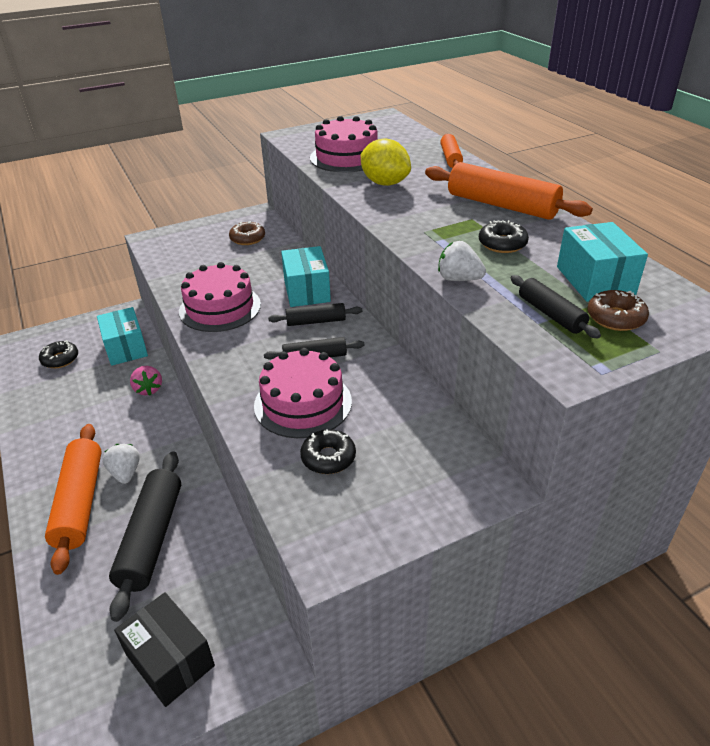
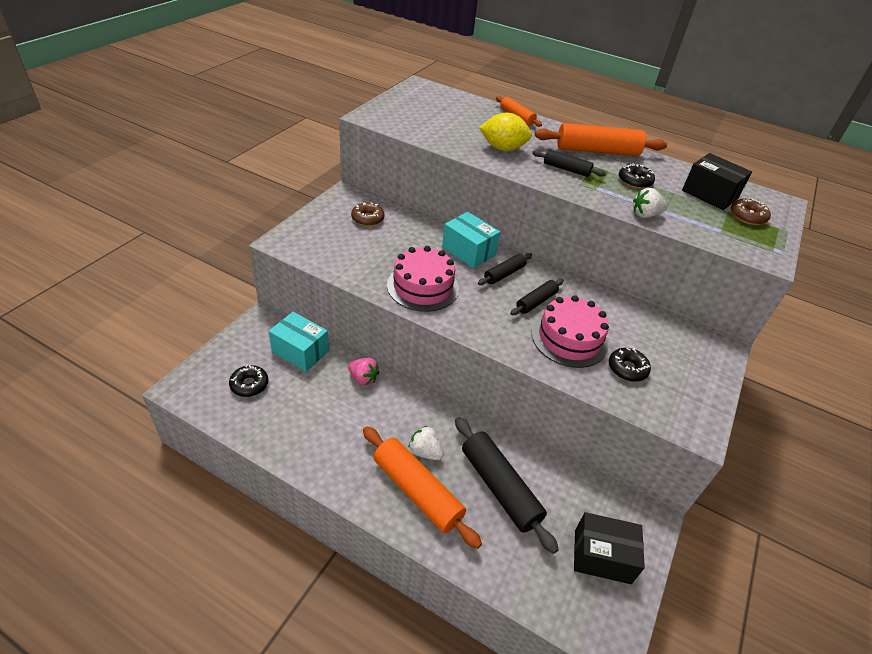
camera: 40 degrees left, 5 degrees up
(346, 157) = (444, 130): pink cake -> none
(551, 314) = (718, 224): black rolling pin -> black rolling pin (566, 169)
(595, 280) = (709, 194): turquoise box -> black box

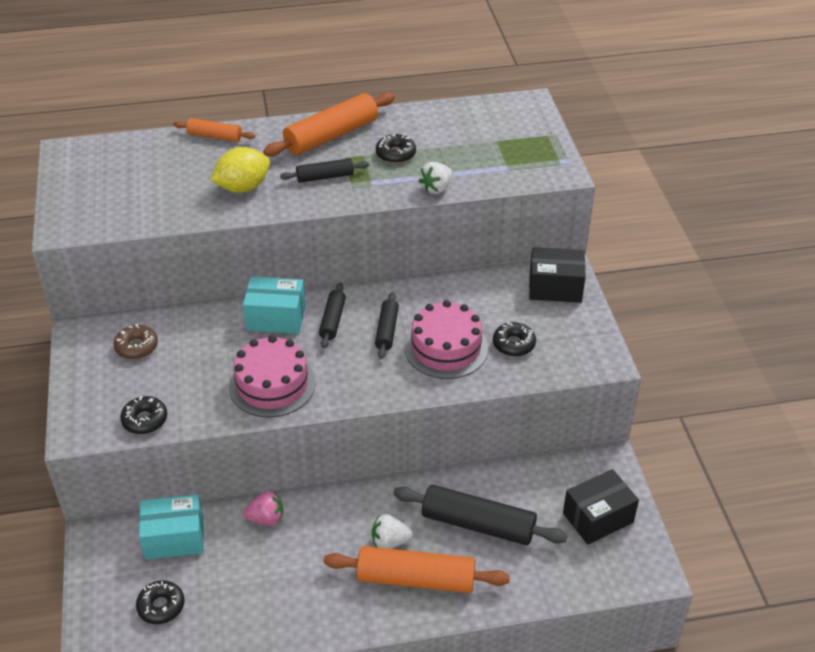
camera: 35 degrees left, 0 degrees up
(325, 258) = (145, 420): none -> black donut
(709, 194) = (468, 130): black box -> black box (555, 287)
(747, 217) = (515, 138): brown donut -> none

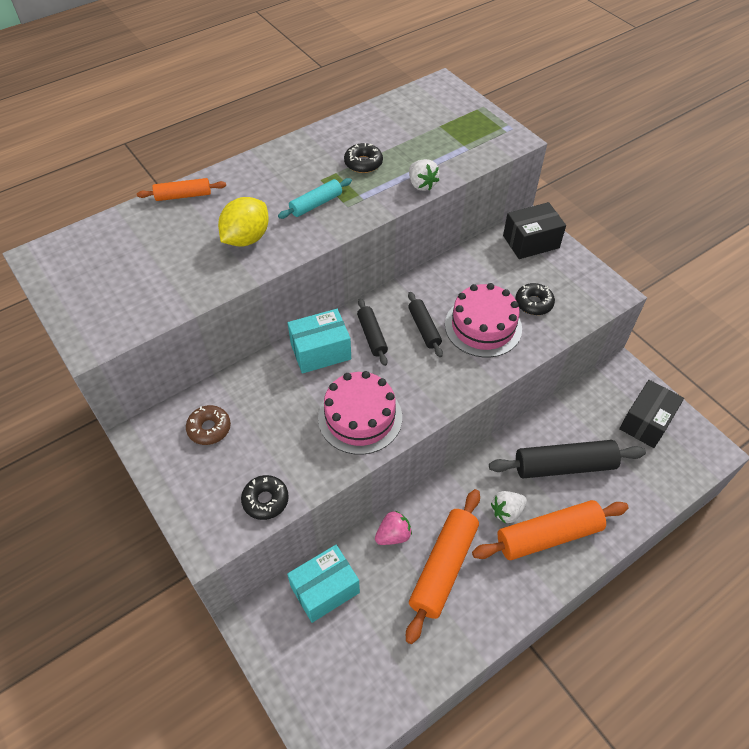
camera: 25 degrees left, 10 degrees up
(161, 606) = (354, 662): black donut -> none
(325, 177) = (316, 204): black rolling pin -> turquoise rolling pin
(331, 136) = (293, 163): orange rolling pin -> orange rolling pin (443, 567)
(436, 188) = (421, 184): white strawberry -> white strawberry turned 45 degrees counterclockwise

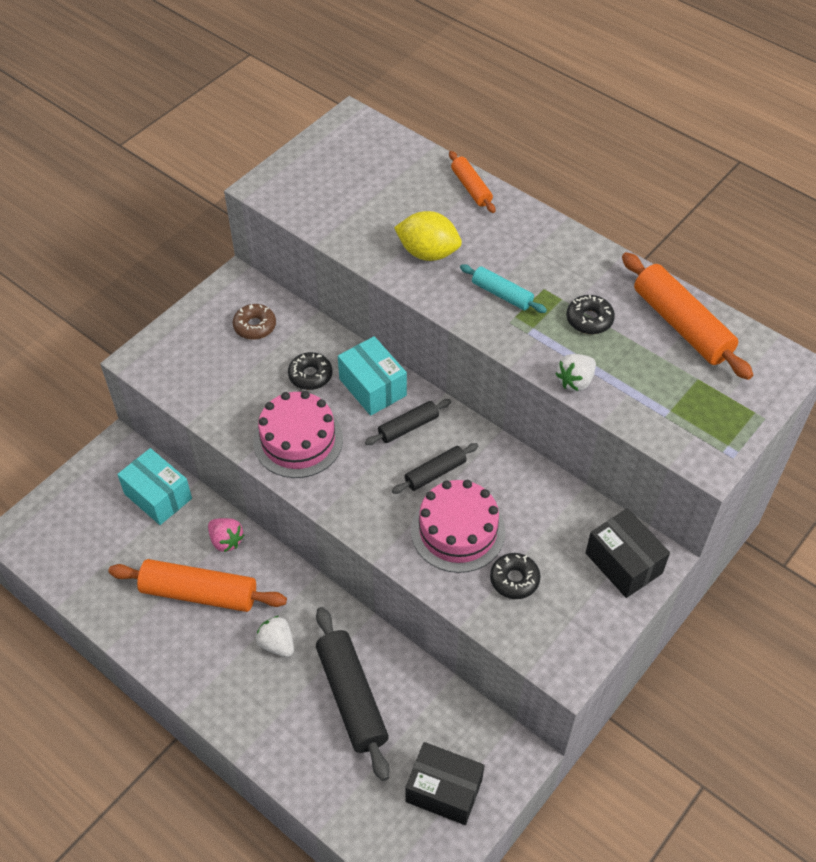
camera: 75 degrees right, 0 degrees up
(265, 500) = (188, 389): black donut -> black donut (310, 375)
(548, 536) = (256, 690): orange rolling pin -> orange rolling pin (681, 325)

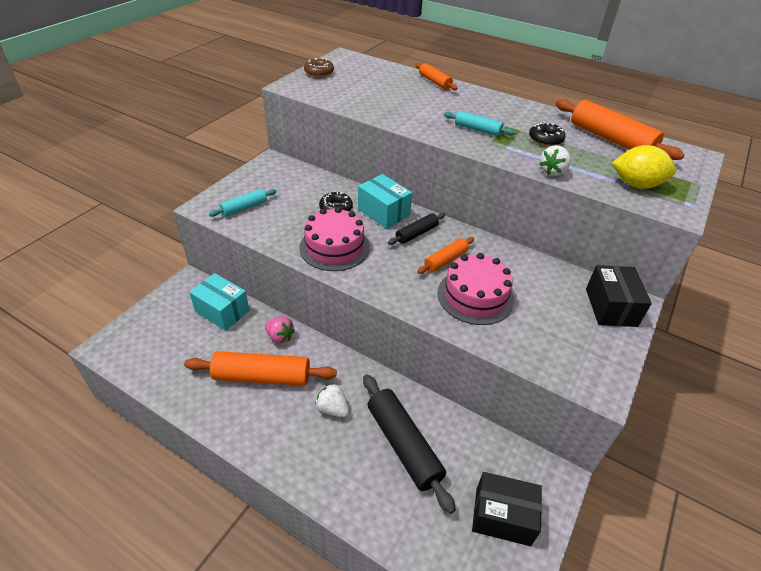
camera: 10 degrees left, 10 degrees down
(191, 365) = (244, 208): none -> turquoise rolling pin
(255, 326) = (289, 183): brown donut -> brown donut (319, 72)
(428, 253) = (416, 112): yellow lemon -> yellow lemon (636, 185)
(435, 473) = (445, 260): black rolling pin -> orange rolling pin
(514, 579) = (532, 326): black donut -> none
(623, 563) = (611, 307): black box -> black box turned 45 degrees clockwise

